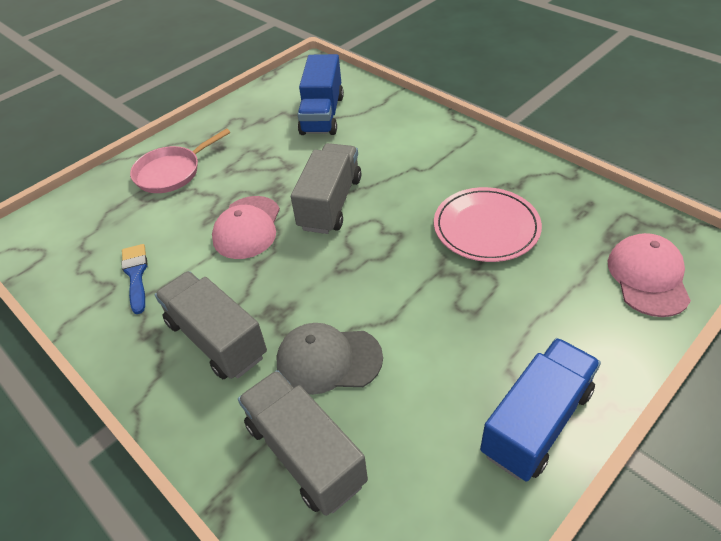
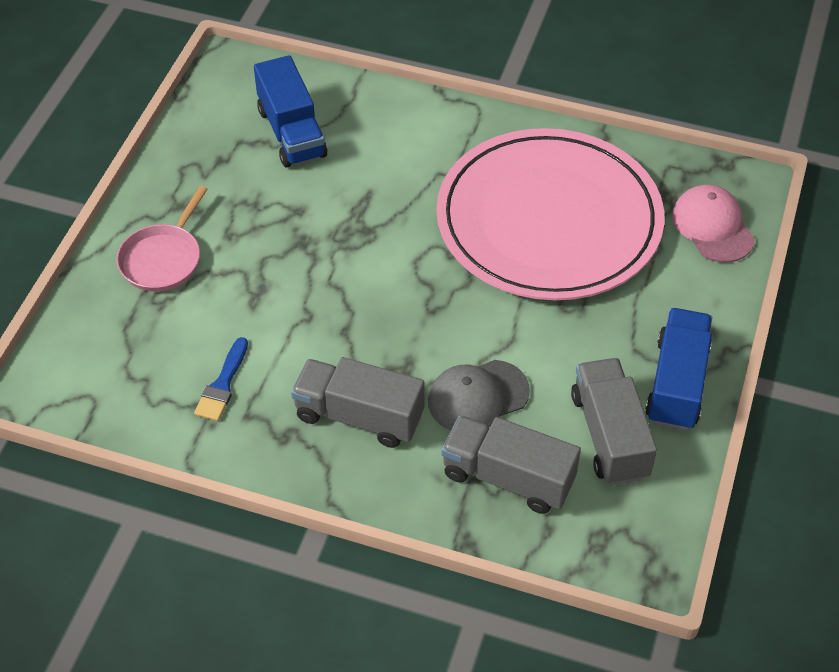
camera: 30 degrees left, 5 degrees up
(136, 274) = (222, 385): blue brush -> blue brush turned 120 degrees counterclockwise
(247, 227) = (305, 296): pink cap -> none
(330, 203) = (376, 241): grey truck -> grey truck (609, 435)
(486, 227) = (549, 221): pink plate -> pink plate, size x2.03

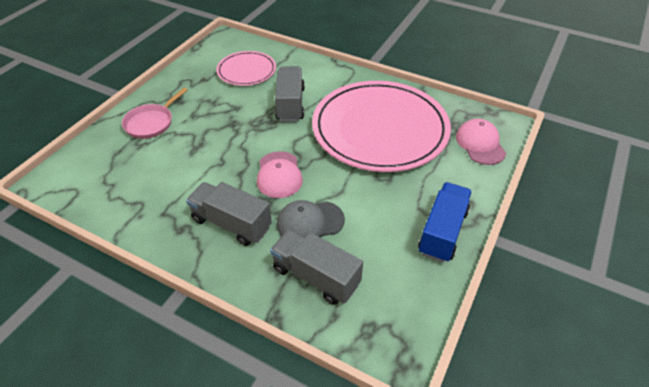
camera: 10 degrees right, 5 degrees down
(222, 385) = (155, 194): blue brush -> none
(291, 133) = (246, 71): blue truck -> pink plate
(408, 325) = (279, 175): none -> pink cap
(609, 435) = (391, 259): grey truck -> grey truck (290, 104)

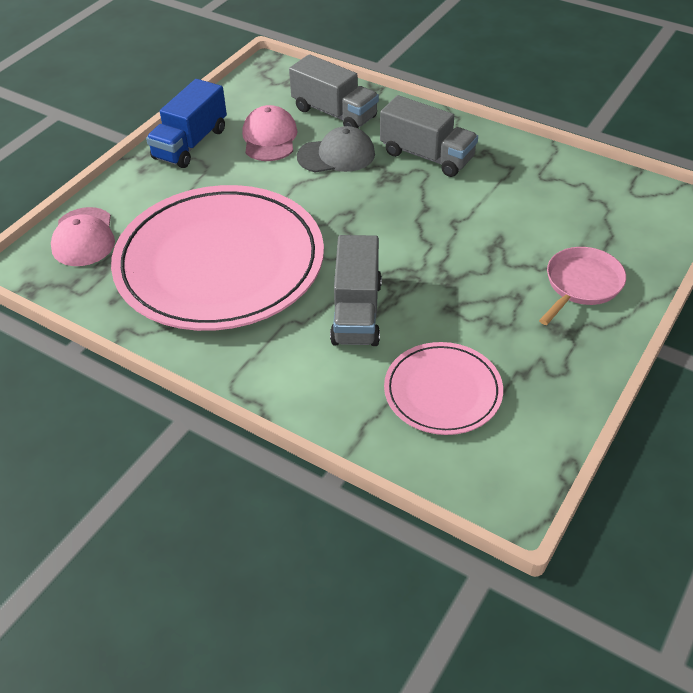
camera: 175 degrees left, 0 degrees up
(279, 175) = (373, 204): pink cap -> pink cap (269, 138)

